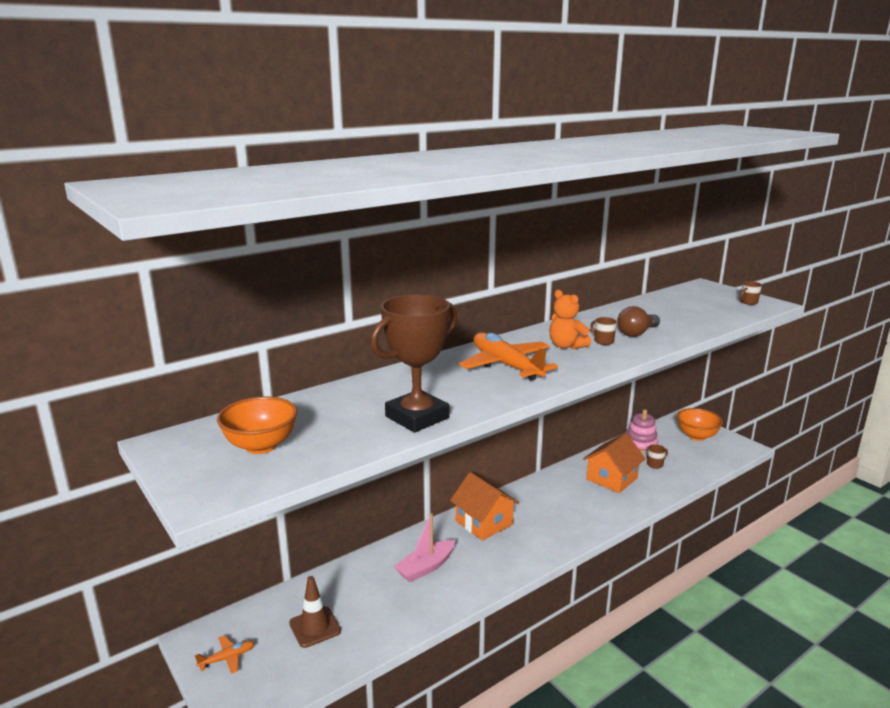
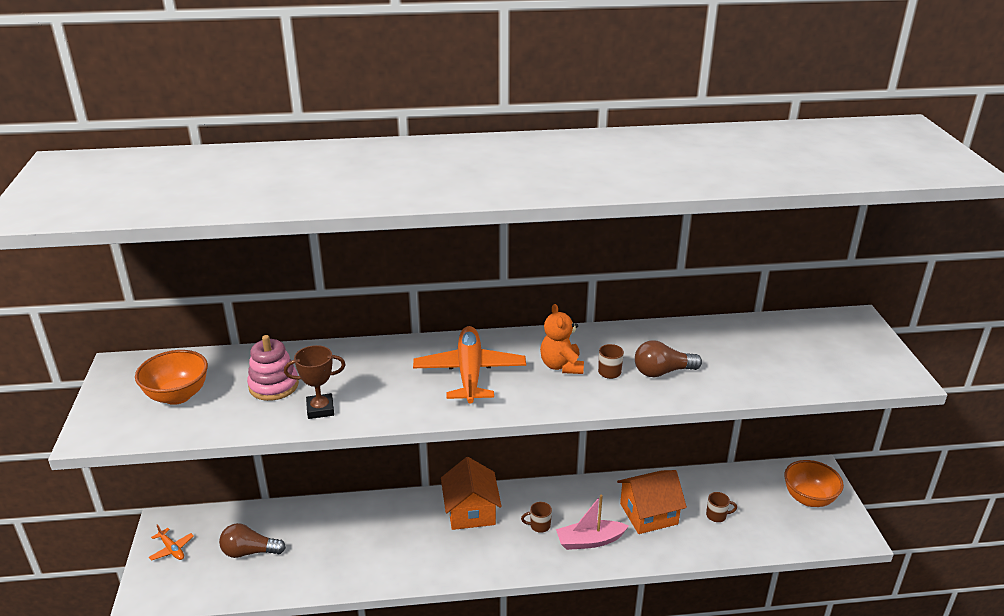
camera: 30 degrees right, 10 degrees up
(227, 658) = (172, 549): orange plane -> orange plane turned 45 degrees clockwise
(315, 627) = (249, 552): brown traffic cone -> brown light bulb
(417, 417) = (320, 409): brown trophy -> brown trophy, size x0.57
(426, 567) = (379, 535): pink boat -> pink boat (590, 541)
(640, 445) = (726, 485): pink stacking toy -> pink stacking toy (273, 385)
(748, 302) = (873, 365): brown mug -> brown mug (539, 526)

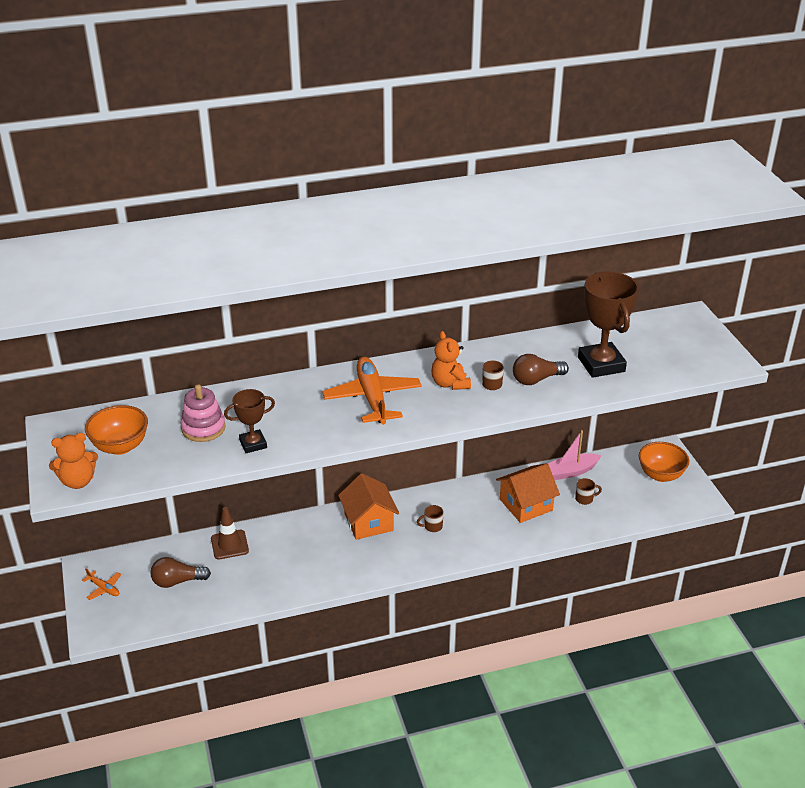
camera: 10 degrees left, 5 degrees up
(115, 429) = (78, 481): none -> orange teddy bear
(317, 518) = (229, 545): none -> brown traffic cone
(590, 541) = (479, 534): pink boat -> pink boat (571, 472)
(742, 363) = (601, 364): none -> brown trophy

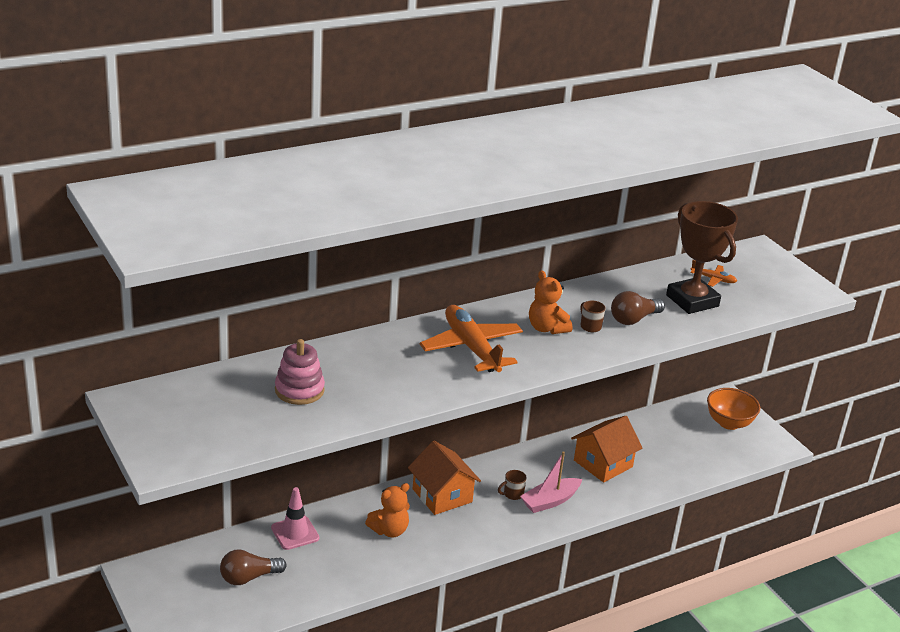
camera: 15 degrees left, 5 degrees down
(78, 481) = (180, 456): orange teddy bear -> orange teddy bear (389, 530)
(104, 588) = (164, 593): orange plane -> orange plane (713, 279)
(120, 446) = (213, 416): orange bowl -> none
(229, 545) = (295, 533): brown traffic cone -> pink traffic cone
(253, 444) = (362, 403): brown trophy -> none
(571, 472) = (637, 427): pink boat -> pink boat (550, 501)
(584, 499) = (661, 453): brown mug -> none

